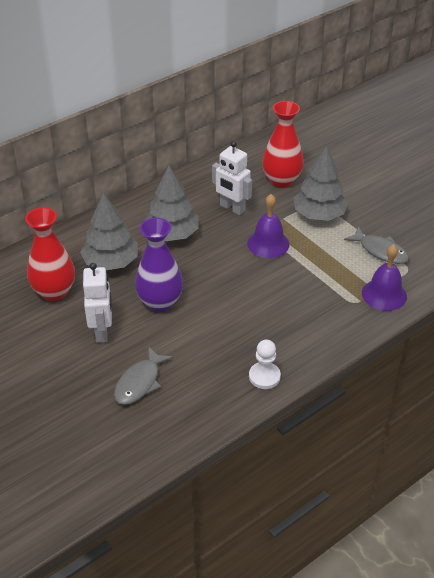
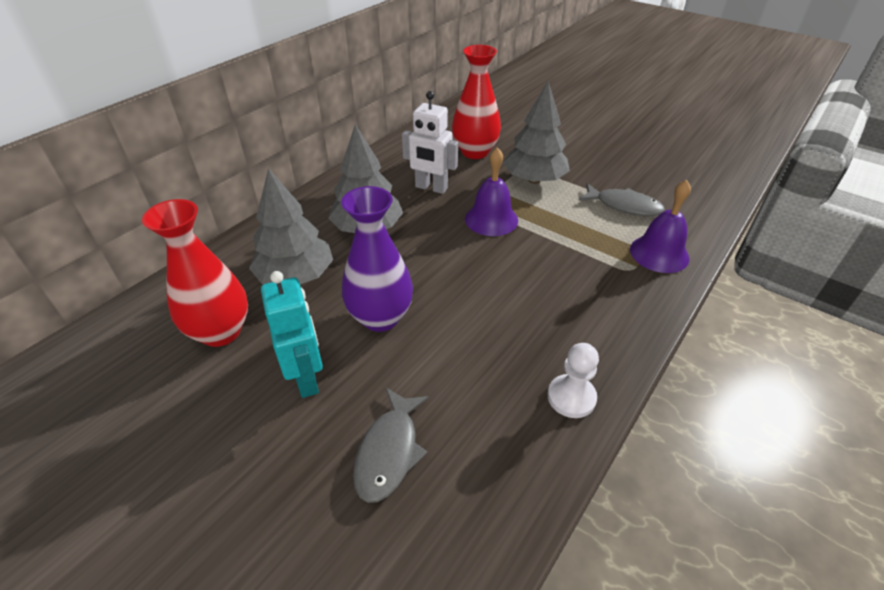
camera: 15 degrees left, 0 degrees up
(102, 331) = (307, 378): white robot -> turquoise robot

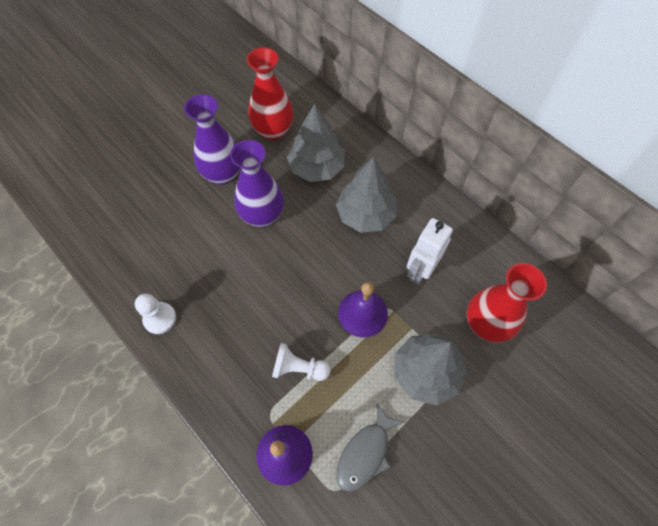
camera: 100 degrees right, 20 degrees up
(307, 378) = (223, 174): turquoise robot -> purple vase
(389, 452) = (160, 211): grey fish -> none
(571, 255) = (298, 368): none -> white pawn

